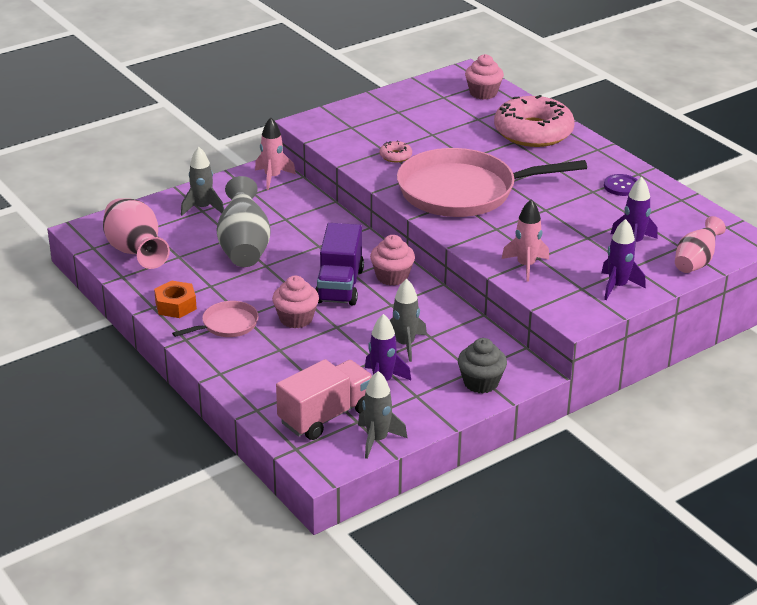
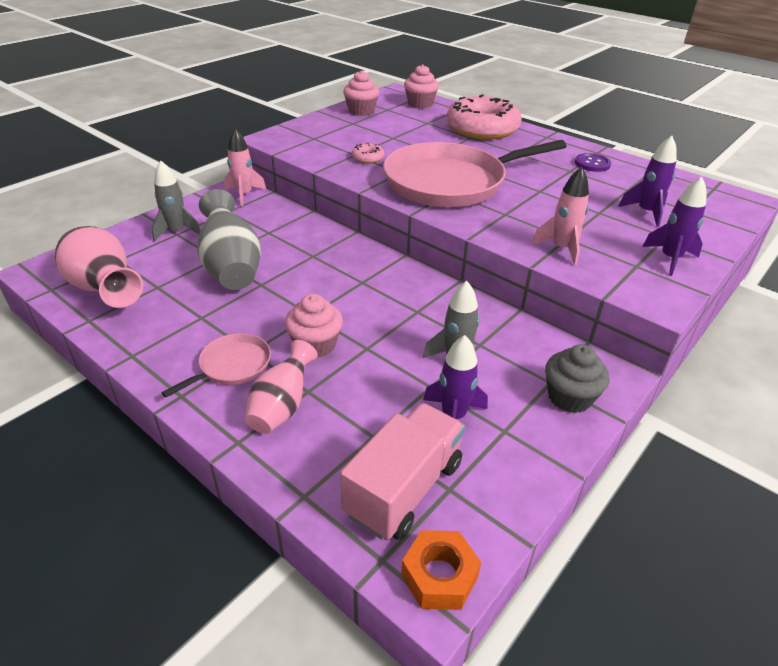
camera: 15 degrees left, 5 degrees up
(175, 305) = (161, 349): orange nut -> orange nut (439, 576)
(339, 286) = (351, 297): purple truck -> none
(377, 440) = (490, 517): grey rocket -> none
(392, 277) = (404, 279): pink cupcake -> pink cupcake (361, 111)
(696, 262) = (719, 224): pink vase -> pink vase (282, 406)

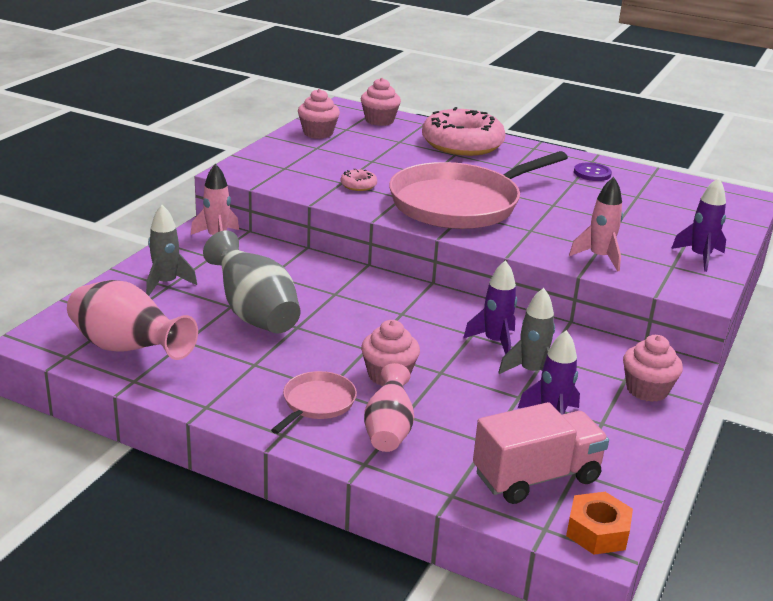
camera: 15 degrees left, 10 degrees down
(404, 488) = (536, 477): pink truck -> pink truck turned 45 degrees clockwise
(569, 397) = (647, 390): grey cupcake -> pink cupcake
(646, 212) = (662, 217): purple rocket -> purple rocket (495, 342)

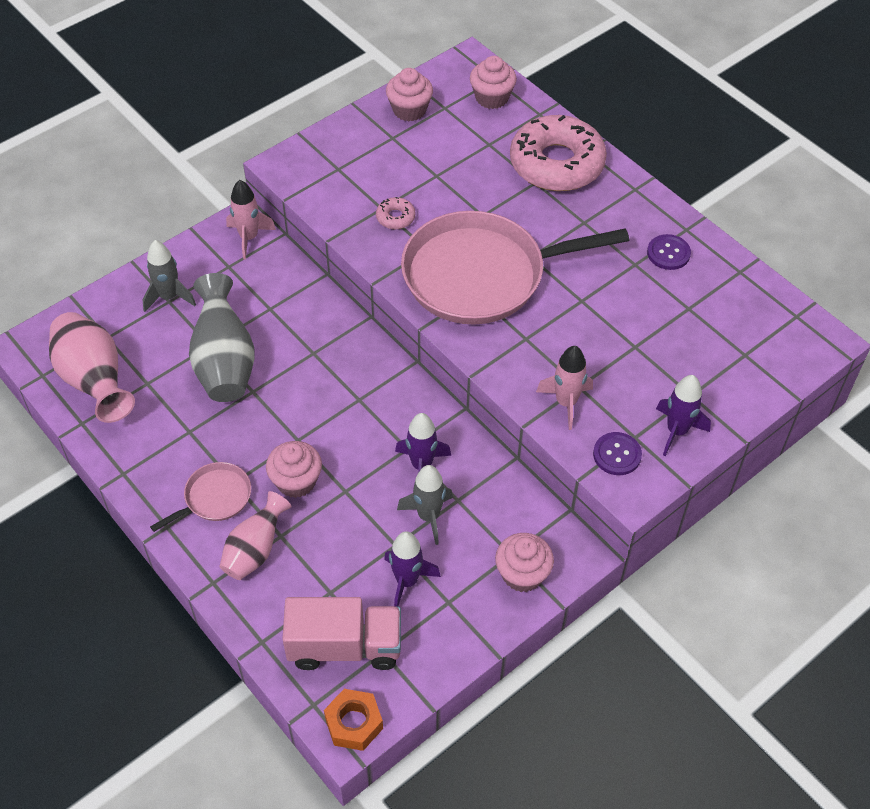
camera: 25 degrees right, 25 degrees up
(670, 277) = (617, 455): none -> purple button

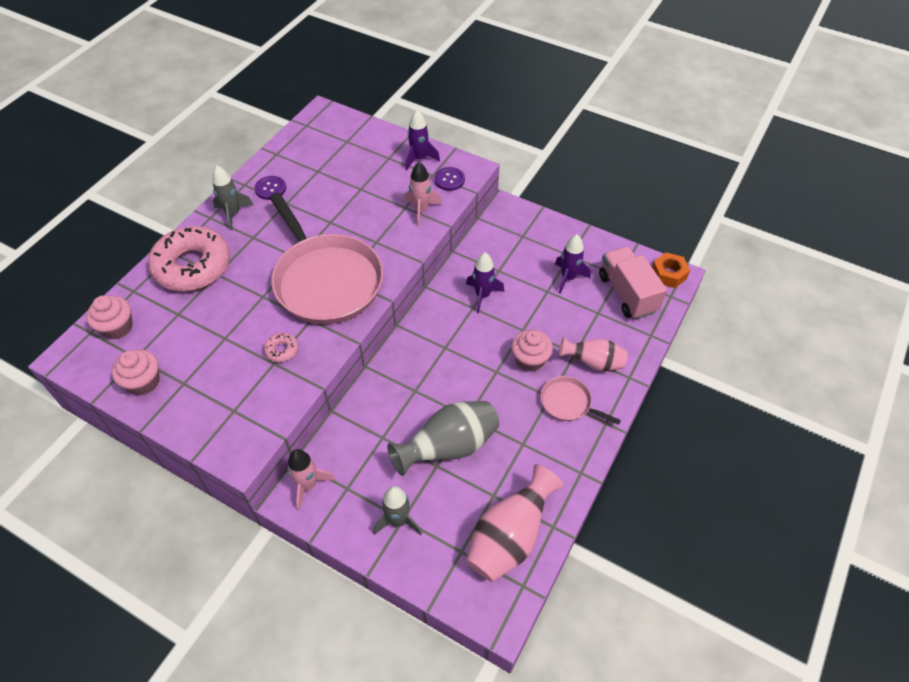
camera: 110 degrees left, 0 degrees up
(428, 516) = (518, 281): grey rocket -> grey rocket (233, 214)
(522, 574) = (532, 228): pink cupcake -> none

